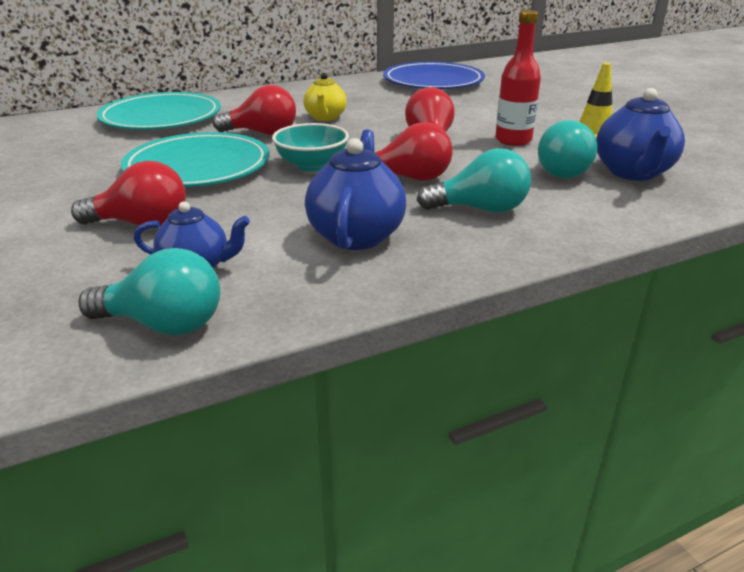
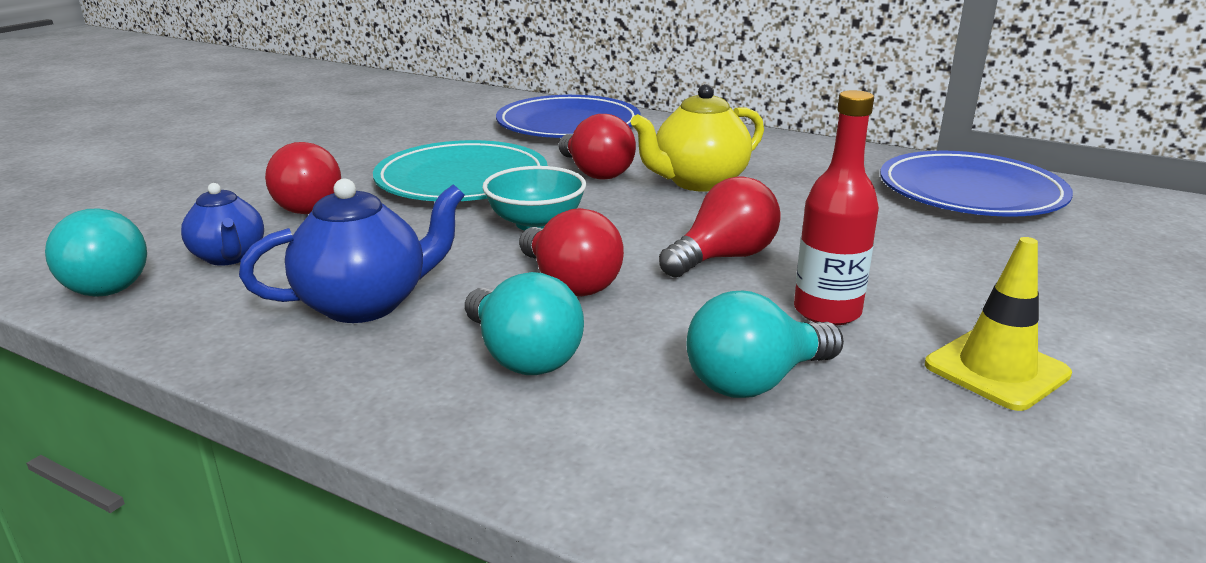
camera: 55 degrees right, 5 degrees down
(161, 117) = (568, 125): turquoise plate -> blue plate
(325, 117) = (698, 182): yellow teapot -> yellow teapot, size x1.54
(633, 172) = (855, 454): blue teapot -> none

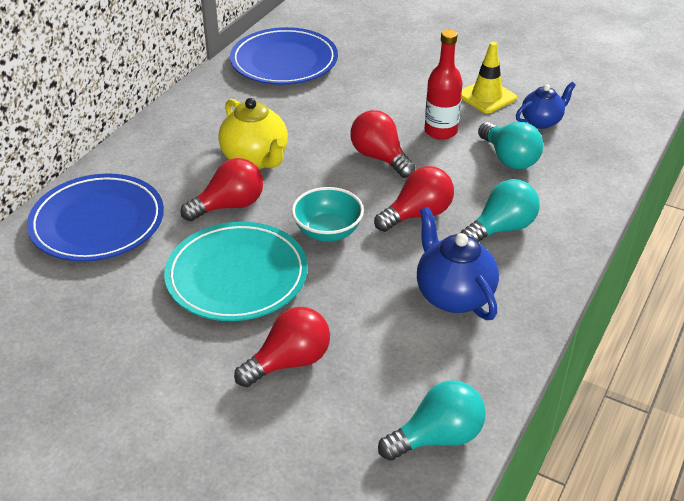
camera: 90 degrees left, 15 degrees up
(229, 257) = (390, 381): blue teapot -> blue teapot (541, 121)

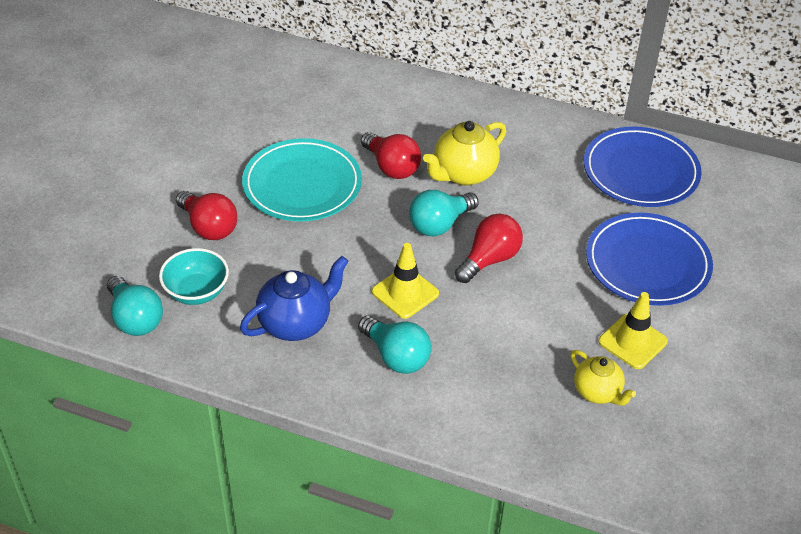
camera: 80 degrees right, 5 degrees up
(97, 222) = (354, 97): blue plate -> blue plate (647, 263)
(328, 232) = (368, 233): turquoise bowl -> turquoise bowl (196, 292)
(417, 214) = (405, 293): red light bulb -> yellow traffic cone
(441, 131) = (550, 304): red bottle -> none
(509, 158) = (516, 362): turquoise light bulb -> turquoise light bulb (439, 224)
(541, 121) = (597, 392): blue teapot -> yellow teapot

